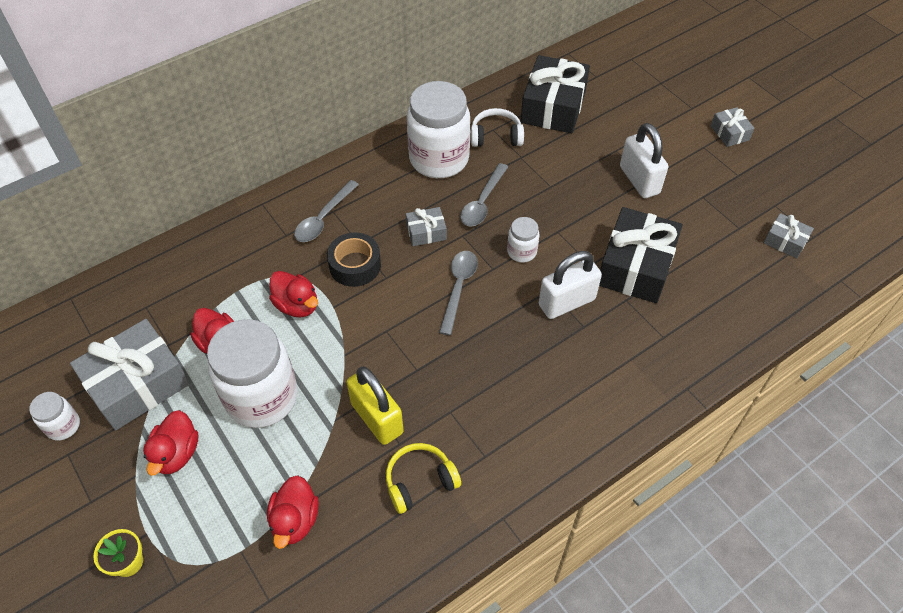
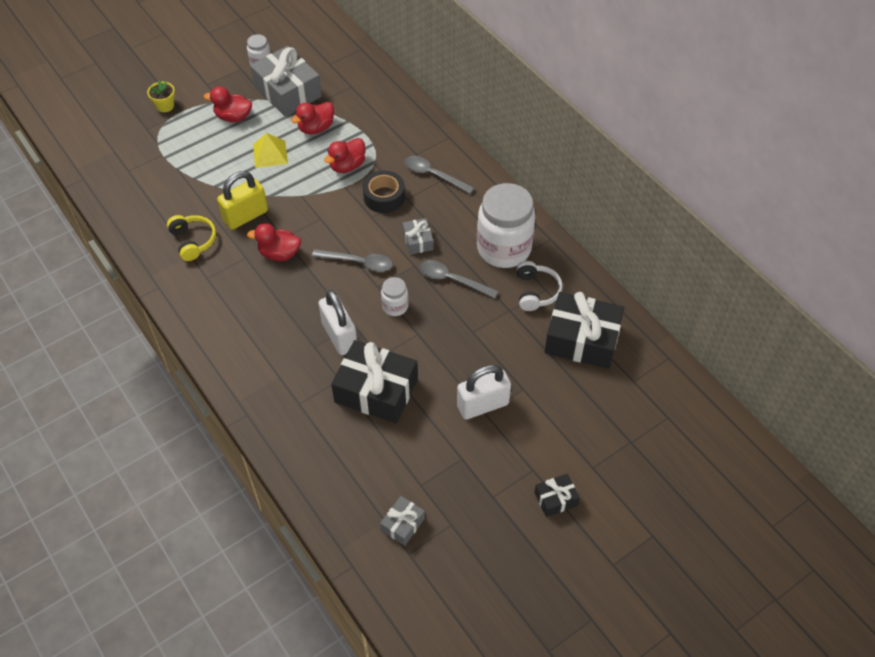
camera: 90 degrees right, 0 degrees up
(262, 397) = (270, 154): white jar -> yellow pyramid
(295, 520) = (177, 178): red duck -> red duck (279, 254)
(729, 133) = (556, 499): grey gift -> black gift

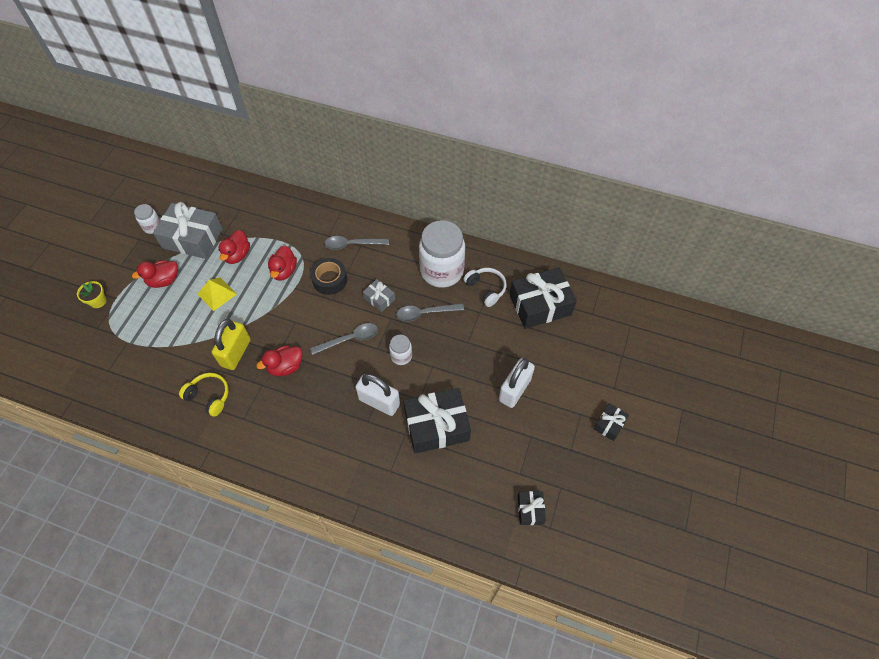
camera: 35 degrees left, 5 degrees up
(403, 524) = (530, 510): grey gift -> black gift

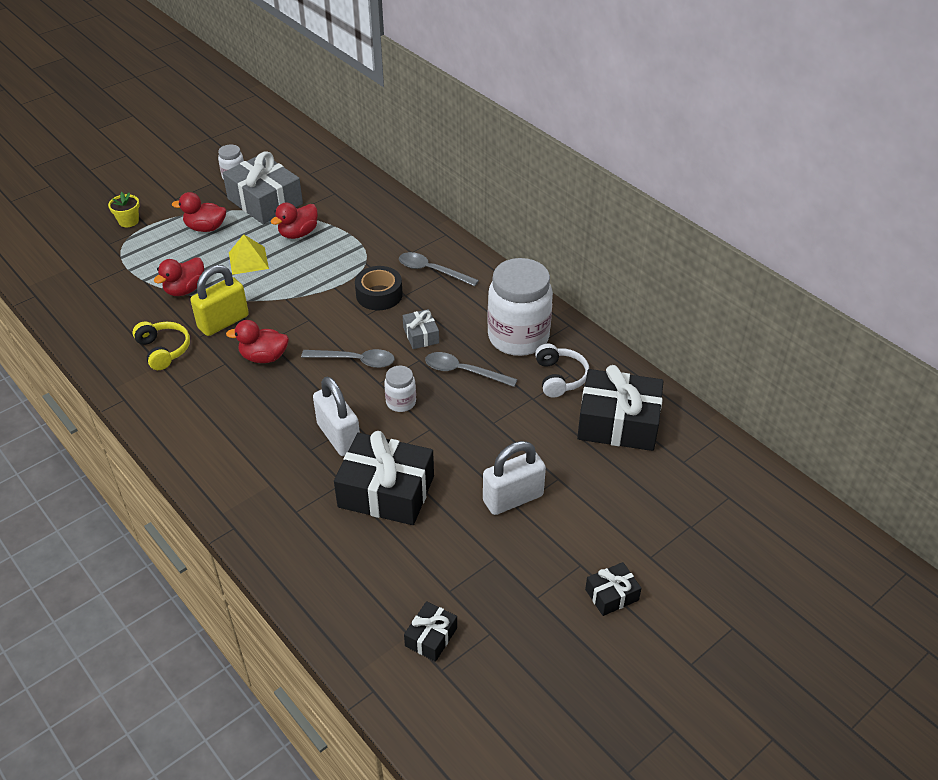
camera: 30 degrees right, 15 degrees down
(284, 271) = (335, 267): red duck -> red duck (185, 290)

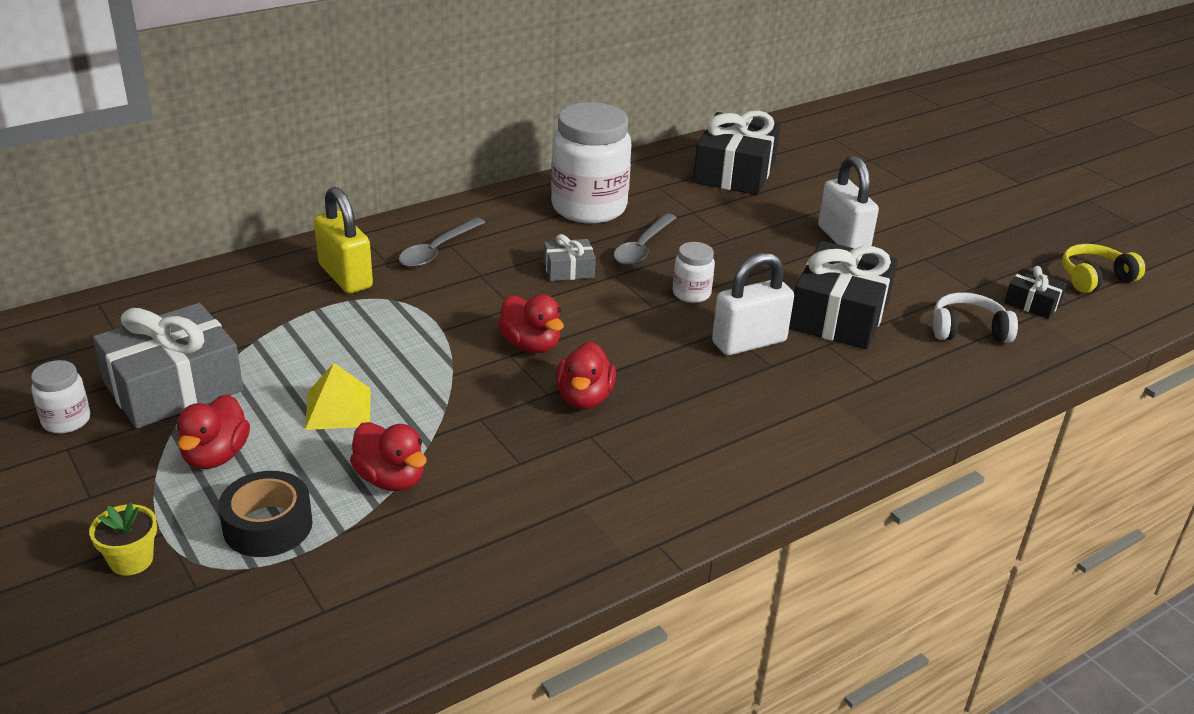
camera: 85 degrees left, 10 degrees down
(163, 350) = (545, 501): yellow headphones -> yellow headphones (1094, 278)
(223, 322) = (491, 436): yellow padlock -> yellow padlock (345, 276)
(298, 233) = (289, 356): red duck -> red duck (531, 345)
(355, 361) = (607, 321): grey spoon -> none
(379, 295) = (474, 294): black tape -> black tape (268, 525)
(559, 377) = (662, 192): white headphones -> white headphones (968, 330)
(611, 595) = (956, 205): black gift -> none

